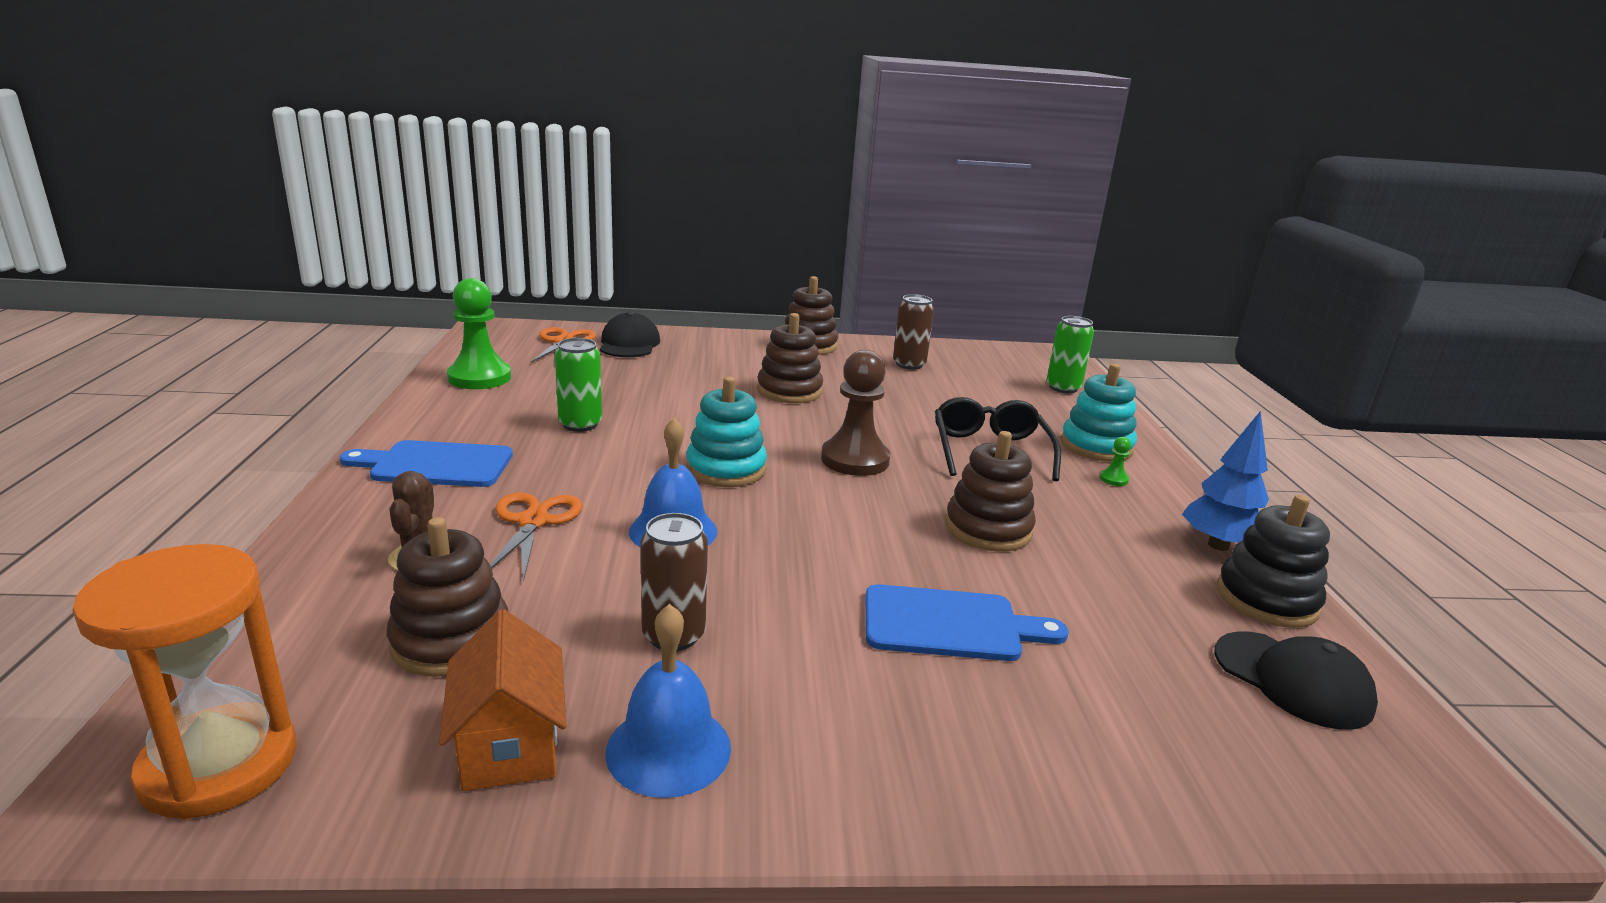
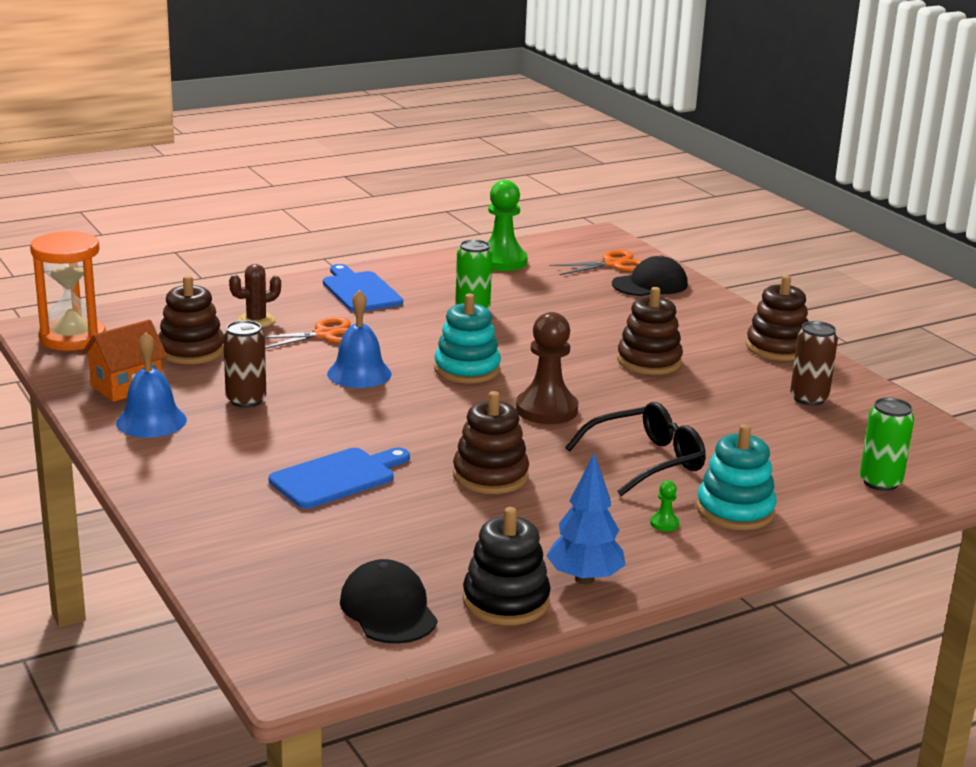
camera: 65 degrees right, 0 degrees up
(950, 624) = (337, 477): blue cutting board -> blue cutting board turned 105 degrees counterclockwise
(1292, 680) = (388, 609): black cap -> black cap turned 135 degrees clockwise

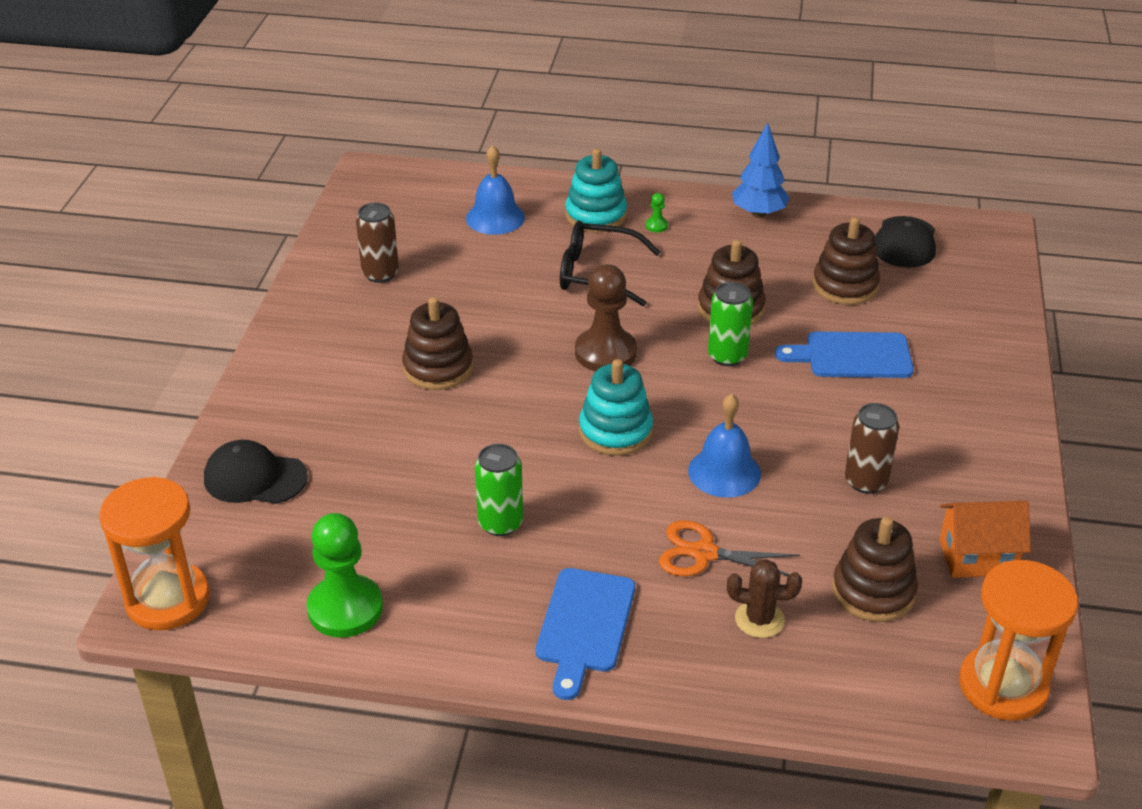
camera: 140 degrees left, 15 degrees up
(151, 421) = (976, 491): blue bell -> blue bell (495, 217)
(506, 601) = (825, 220): black stacking toy -> none
(596, 240) = (168, 599): none -> orange hourglass
(612, 264) = (232, 536): orange scissors -> none
(777, 348) = (302, 334): brown stacking toy -> brown stacking toy (845, 286)
(880, 482) = (465, 194): green can -> green can (727, 356)

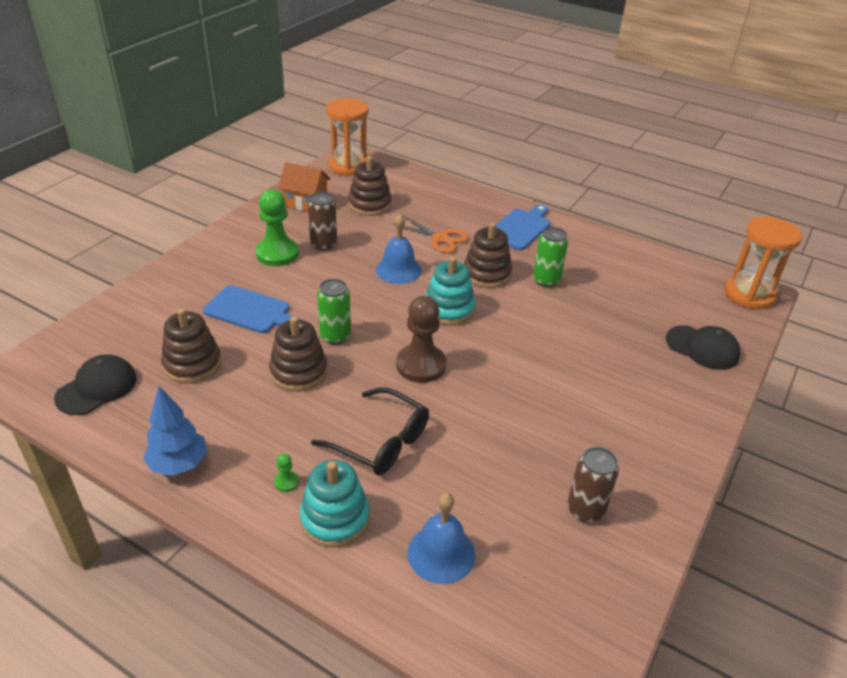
camera: 160 degrees left, 0 degrees up
(345, 608) = (645, 265): green pawn -> green pawn (277, 254)
(438, 368) = (556, 391): brown stacking toy -> brown stacking toy (487, 274)
(759, 619) = (433, 209): brown cactus -> none

